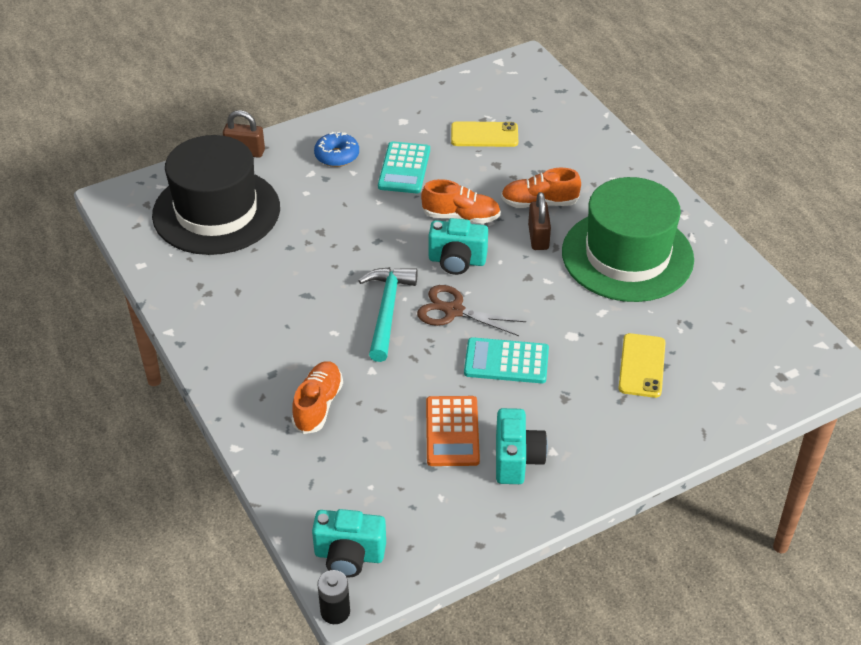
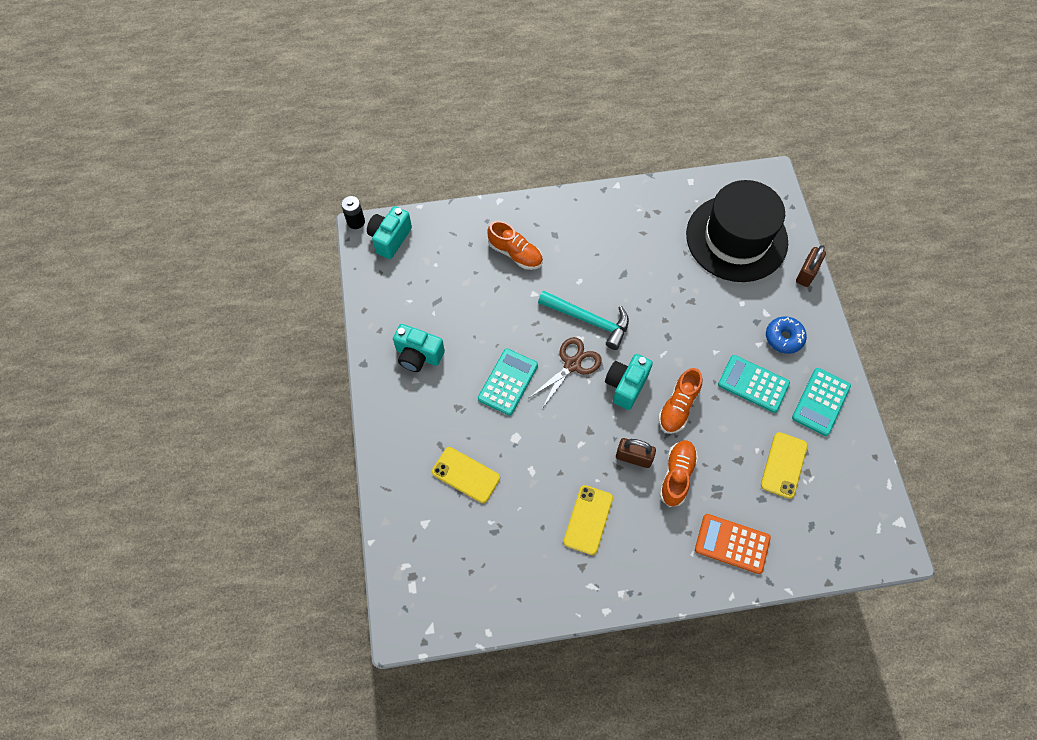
camera: 110 degrees right, 20 degrees up
(401, 121) = (821, 402): none -> turquoise calculator
(452, 431) = (459, 325): orange calculator -> orange calculator (732, 544)
(627, 255) = (588, 519): green hat -> yellow phone

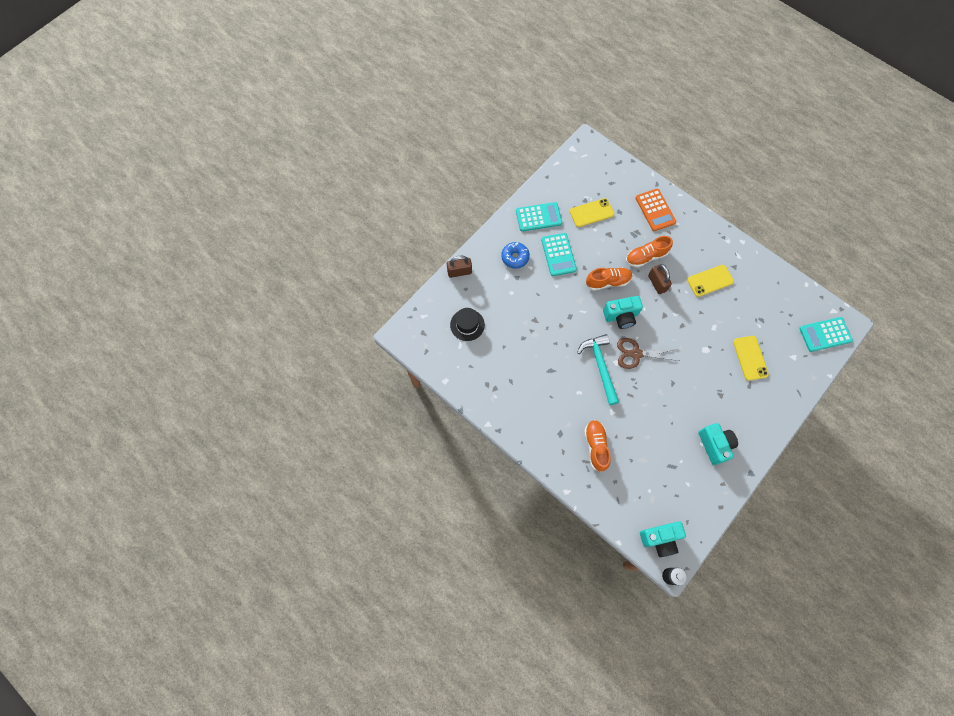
camera: 130 degrees left, 5 degrees up
(508, 382) = (680, 380): turquoise calculator -> turquoise calculator (825, 334)
(736, 238) = (467, 325): black hat -> black hat, size x0.44

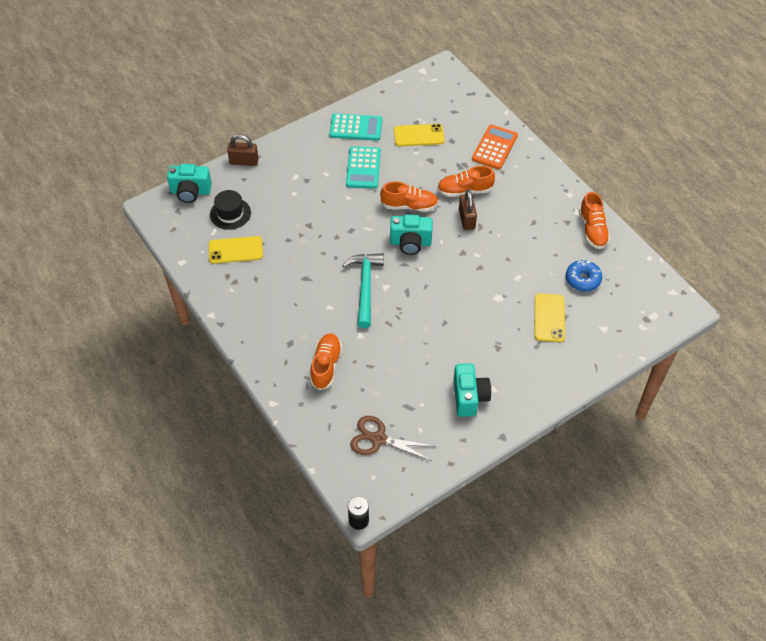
camera: 15 degrees right, 15 degrees down
(515, 257) = (312, 160): blue donut -> blue donut (582, 279)
(636, 354) = (412, 283): brown scissors -> brown scissors (378, 439)
(655, 210) = (494, 147): orange calculator -> orange calculator turned 150 degrees counterclockwise
(660, 539) = (363, 478): turquoise camera -> turquoise camera (191, 192)
(710, 281) = (531, 230): yellow phone -> yellow phone (235, 250)
(756, 269) = (592, 230): none -> orange shoe
(825, 334) = (652, 314): turquoise calculator -> none

